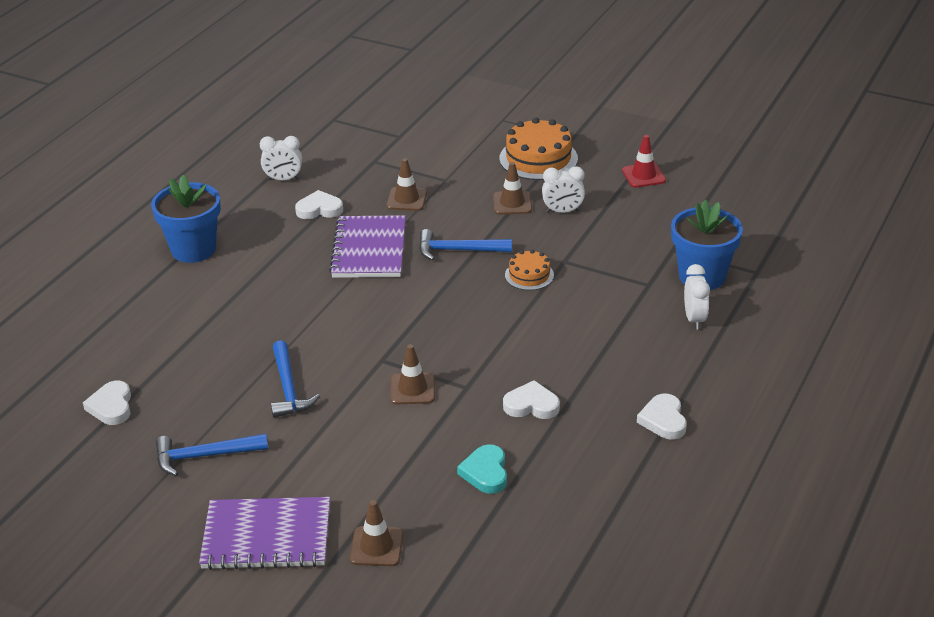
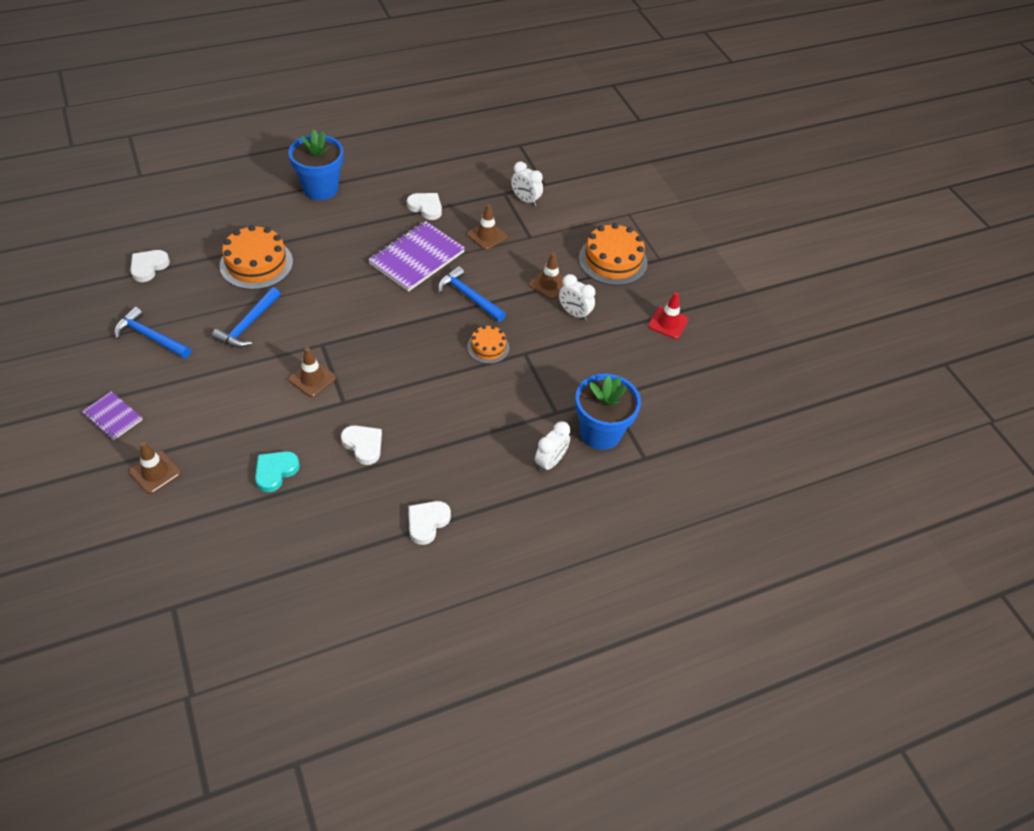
camera: 35 degrees right, 15 degrees up
(221, 340) = (256, 263): none -> orange cake
(267, 536) = (112, 417): purple notebook -> purple notebook, size x0.53
(283, 179) = (433, 171): white clock -> white clock (525, 200)

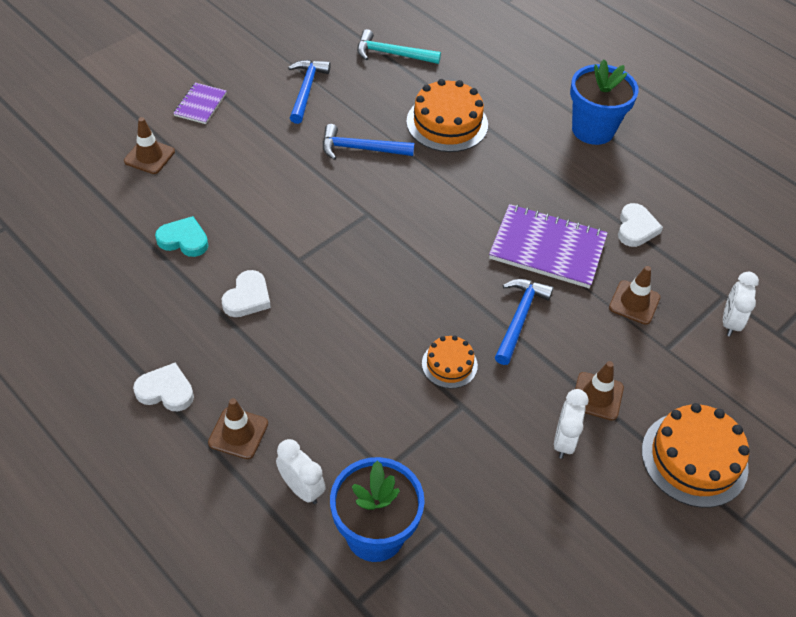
camera: 70 degrees right, 0 degrees up
(148, 267) = (392, 54): white heart -> turquoise hammer
(312, 378) = (316, 223): brown traffic cone -> brown traffic cone (238, 433)
(550, 462) = (301, 489): white clock -> white clock turned 150 degrees counterclockwise
(668, 323) = (621, 566): red traffic cone -> none

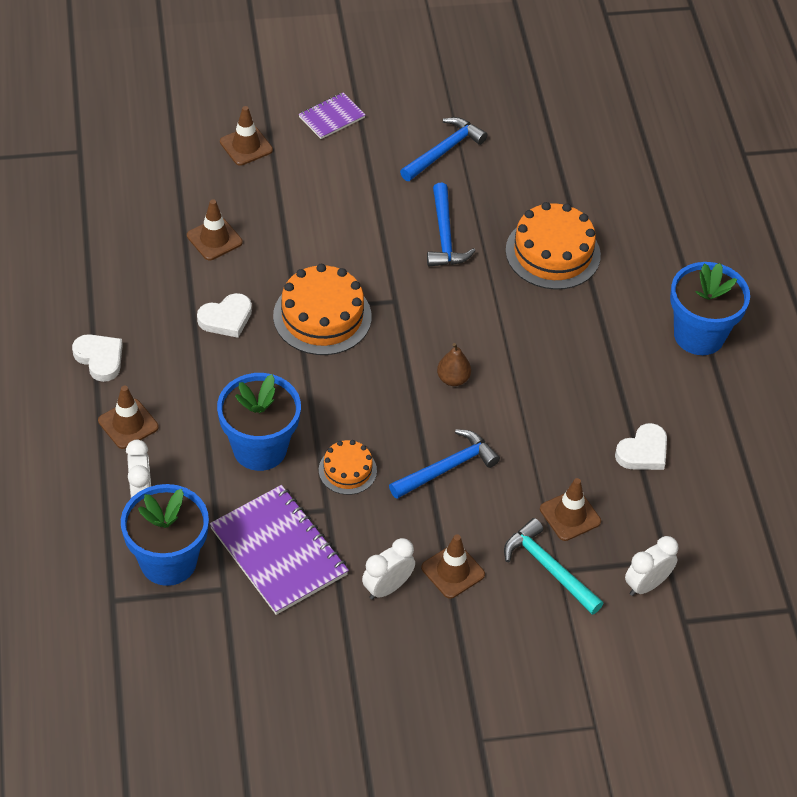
camera: 35 degrees right, 0 degrees up
(184, 240) = (214, 239): turquoise heart -> brown traffic cone
(361, 149) = (444, 236): blue hammer -> blue hammer turned 135 degrees counterclockwise
(366, 388) = (260, 448): none -> blue flower pot
(392, 54) = (563, 154): turquoise hammer -> turquoise hammer (548, 568)
(462, 249) = (453, 379): none -> brown pear
(547, 248) = (535, 422): purple notebook -> purple notebook (279, 551)
(694, 459) = (488, 670): orange cake -> orange cake (322, 316)

